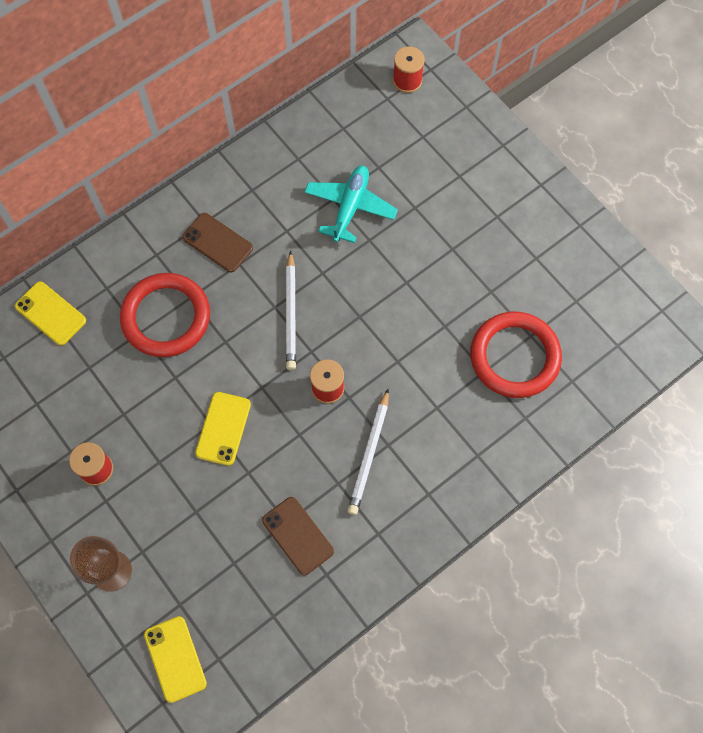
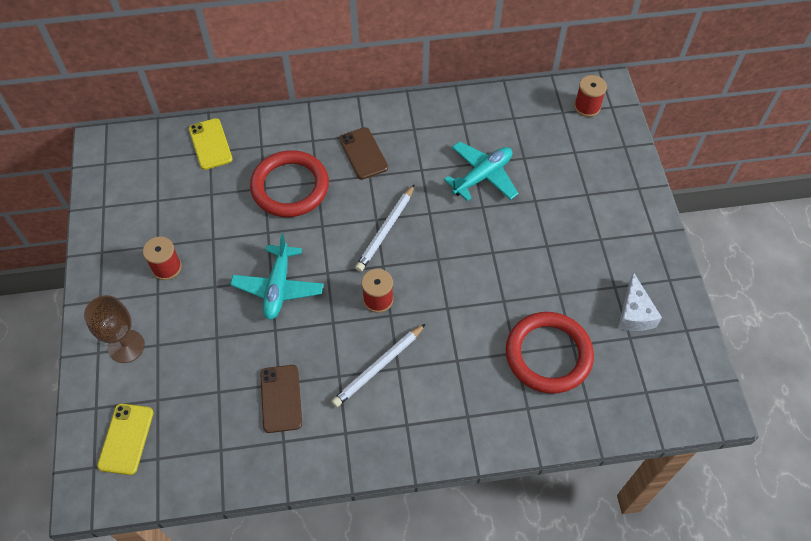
camera: 30 degrees right, 10 degrees down
(223, 428) = (278, 287): yellow phone -> turquoise plane
(567, 275) = (634, 313): none -> white cheese

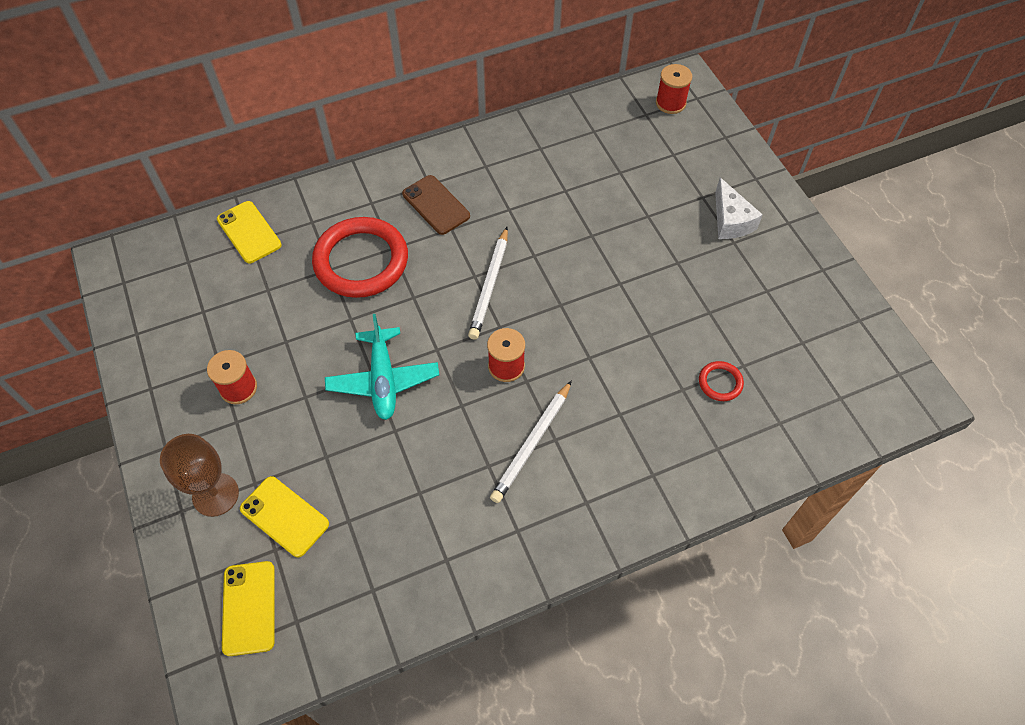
camera: 15 degrees left, 0 degrees up
(172, 376) = (284, 516): none -> yellow phone
(281, 398) = (427, 509): brown phone -> none
(482, 176) = (580, 201): turquoise plane -> none
(548, 354) = (720, 382): red ring -> red ring, size x0.43
(634, 313) = (798, 314): white cheese -> white cheese (730, 221)

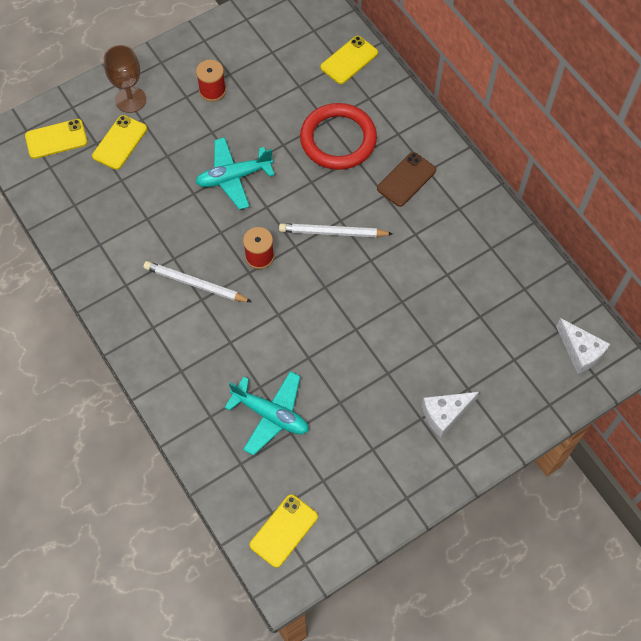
camera: 80 degrees right, 5 degrees up
(670, 103) = (580, 351): red spool -> white cheese
(720, 382) = (271, 415): red ring -> turquoise plane
(862, 389) = (284, 530): none -> yellow phone

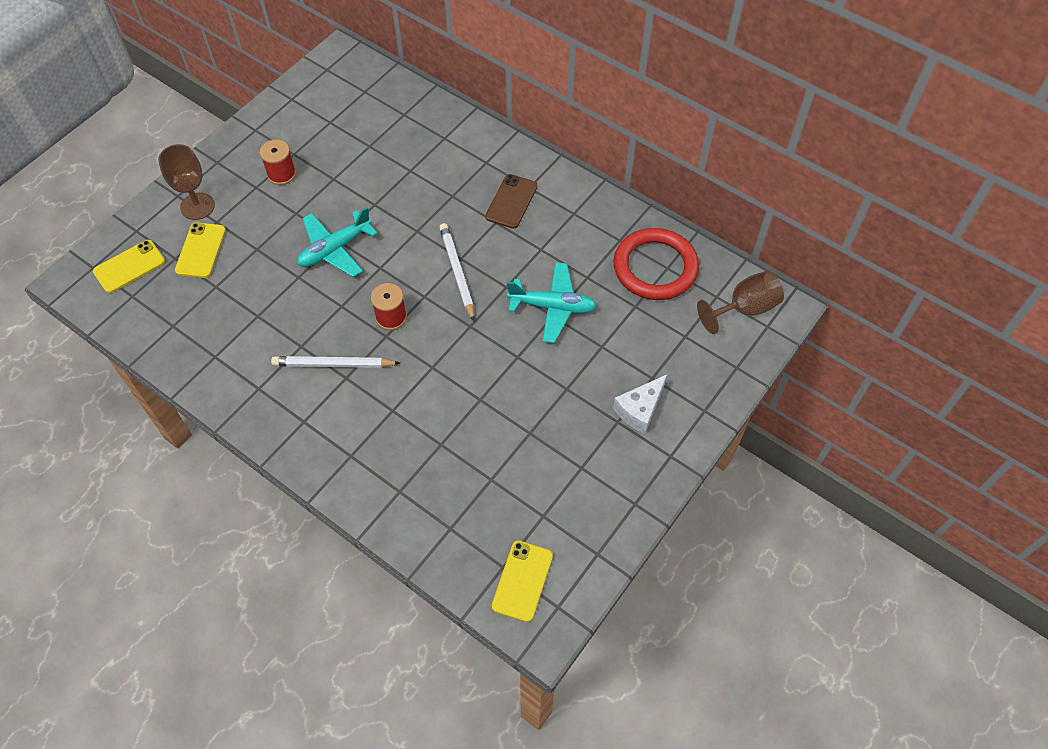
camera: 20 degrees left, 5 degrees down
(271, 415) = (463, 468): turquoise plane -> turquoise plane (553, 307)
(332, 232) = (457, 272): white pencil -> white pencil turned 90 degrees clockwise
(338, 139) = (428, 184): red ring -> red ring (655, 267)
(349, 60) = (411, 109): yellow phone -> none
(580, 351) = (744, 309): white cheese -> brown goblet

